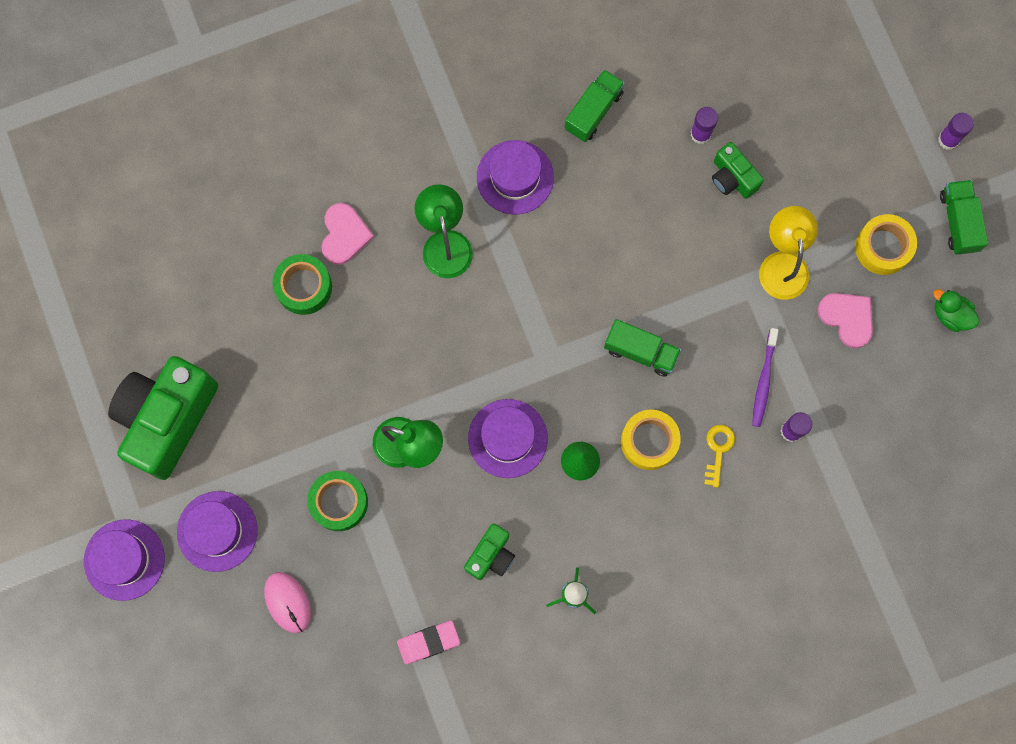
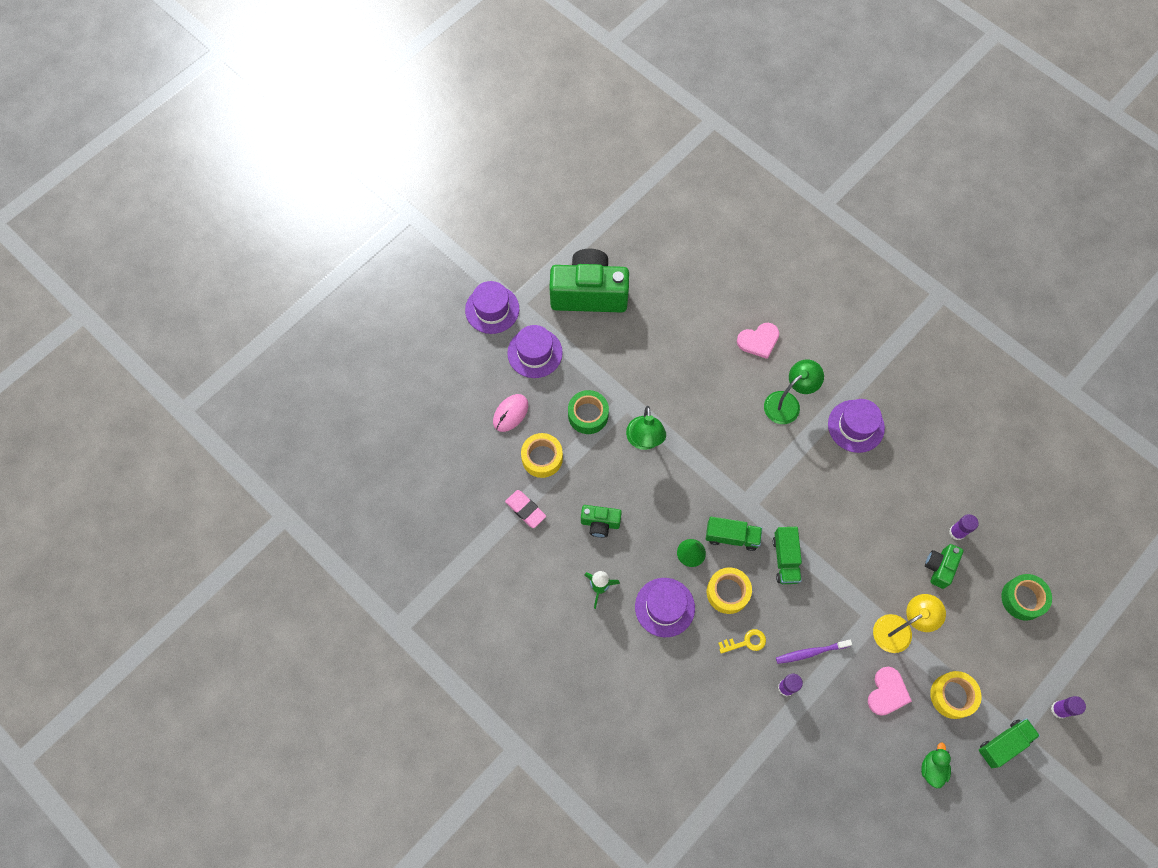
camera: 65 degrees right, 10 degrees down
(304, 287) = (712, 332): green tape -> green tape (1023, 599)
(369, 589) = (542, 458): none -> yellow tape
(508, 438) = (682, 499): purple hat -> purple hat (664, 607)
(593, 111) = (929, 455): green truck -> green truck (732, 537)

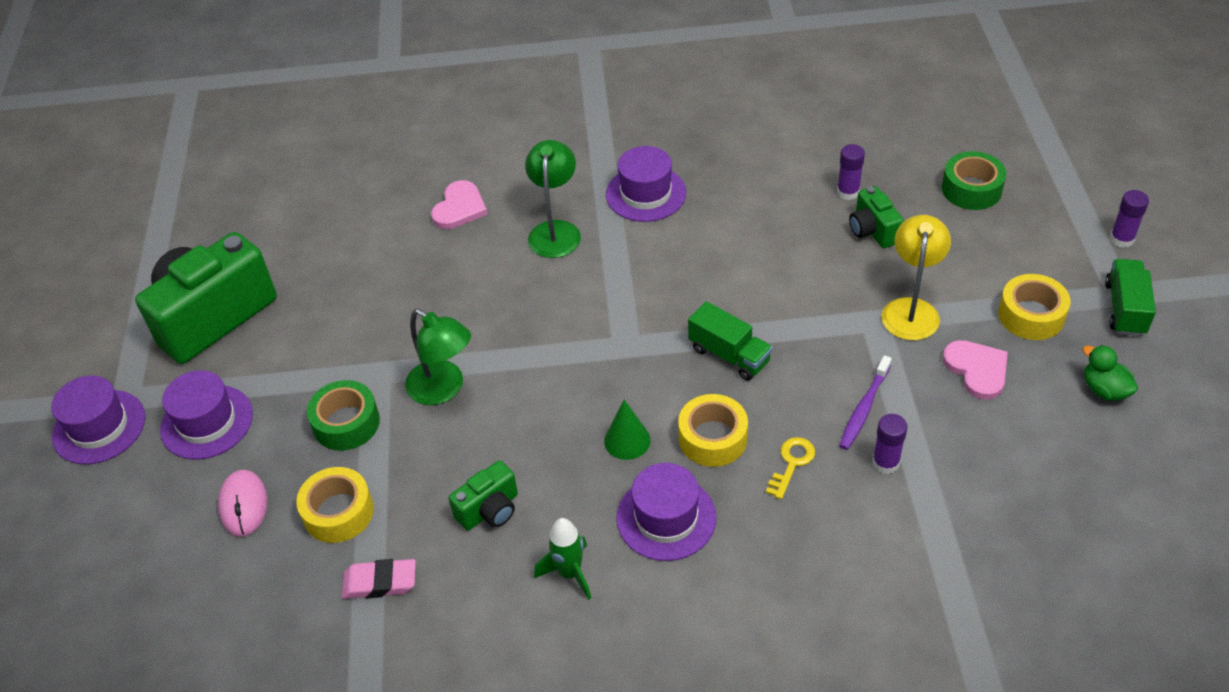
camera: 45 degrees left, 20 degrees down
(732, 537) = (650, 386): green truck -> none

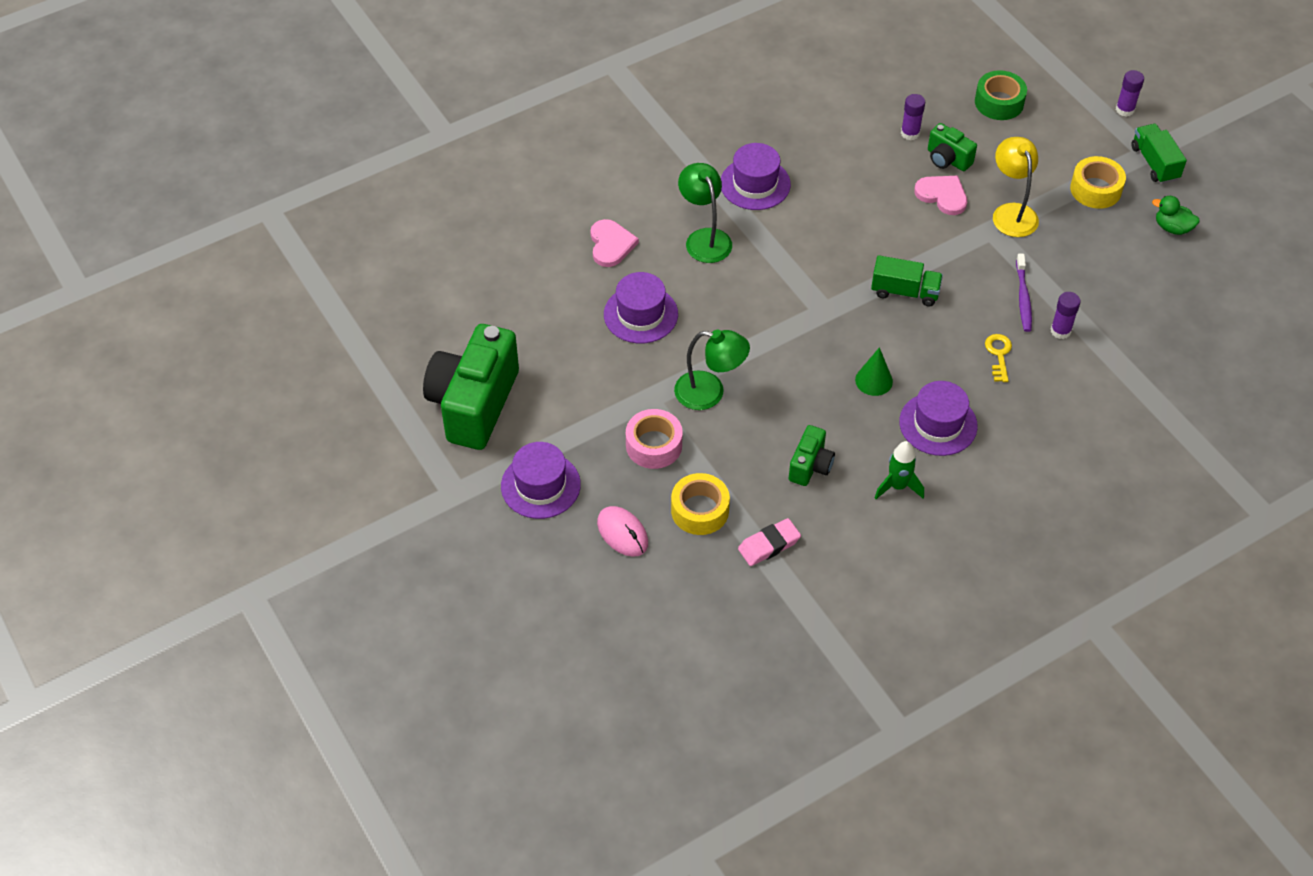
camera: 30 degrees left, 5 degrees up
(99, 427) = (453, 522): purple hat -> purple hat (640, 314)
(346, 423) = (654, 445): green tape -> pink tape
(712, 438) = (933, 357): yellow tape -> none
(977, 370) = (1082, 242): pink heart -> pink heart (942, 195)

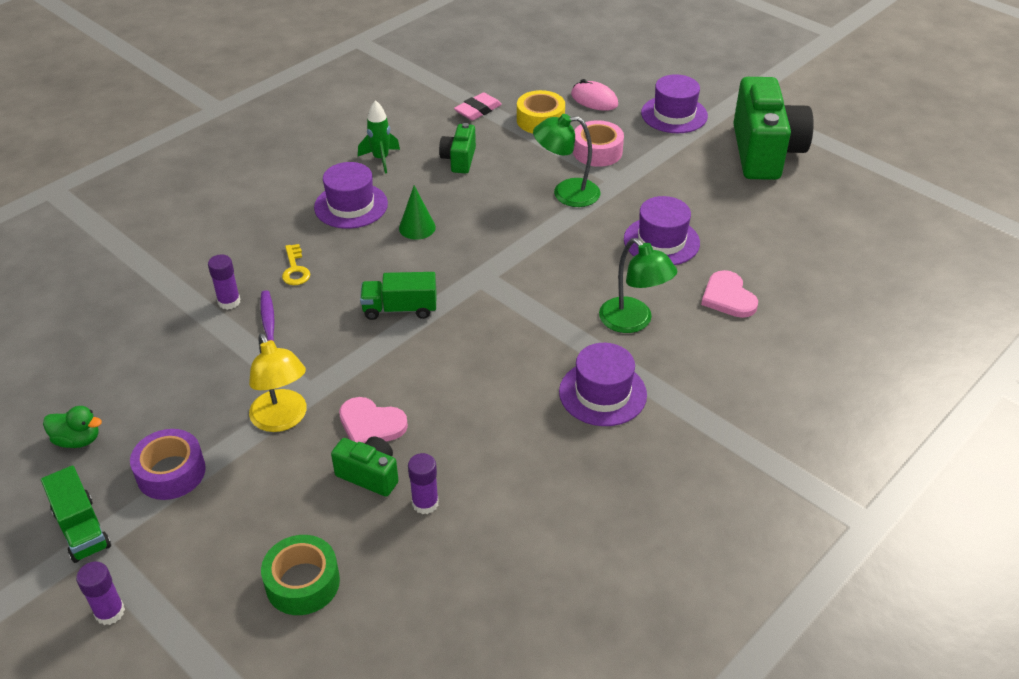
camera: 165 degrees right, 10 degrees down
(1095, 189) = (171, 472): yellow tape -> purple tape

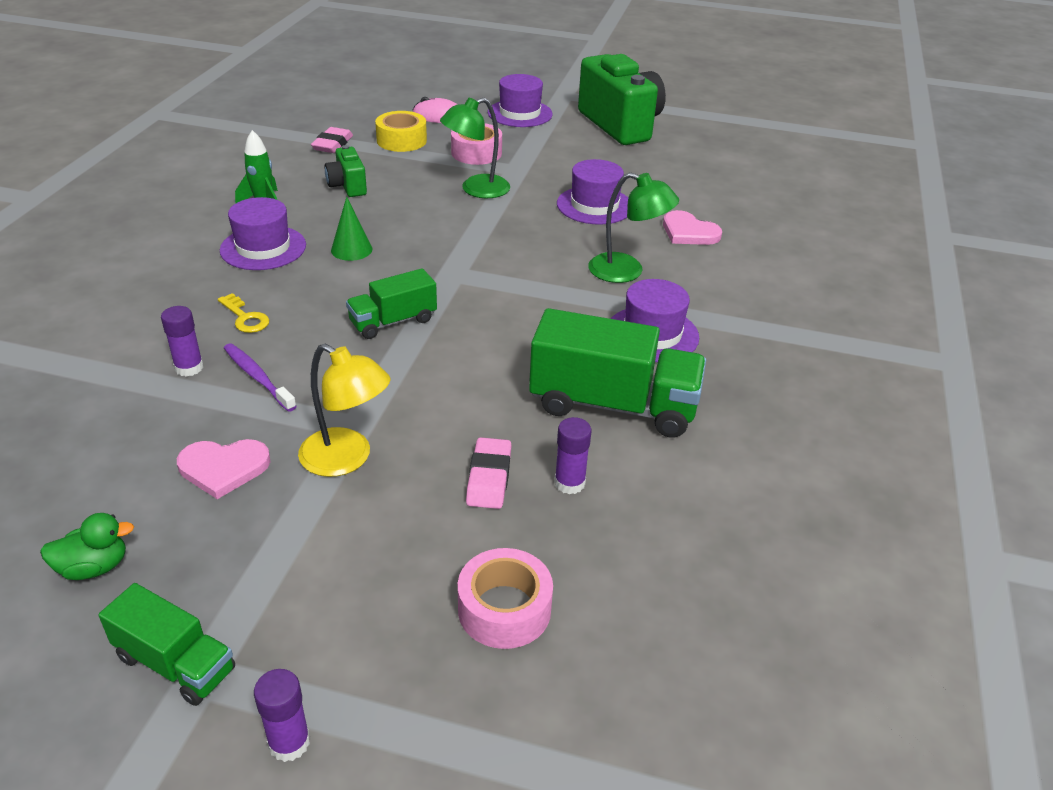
camera: 30 degrees left, 5 degrees down
(171, 472) = (250, 558): purple tape -> none
(302, 583) = (504, 609): green tape -> pink tape
(369, 475) = (489, 478): green camera -> pink eraser
(371, 424) = (450, 431): pink heart -> pink heart (223, 468)
(514, 448) = (613, 405): none -> green truck

